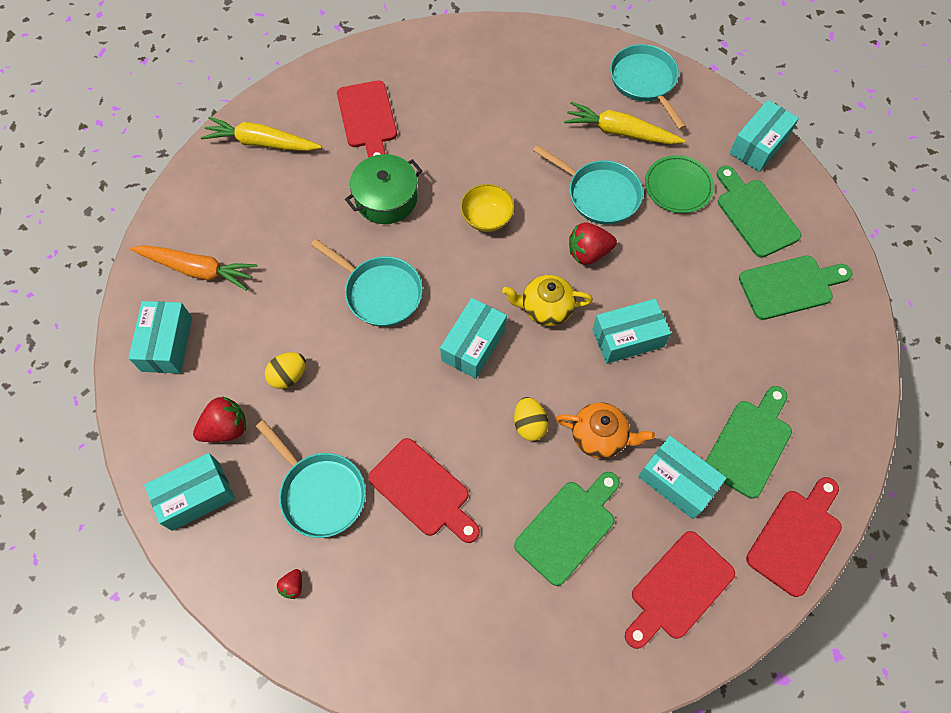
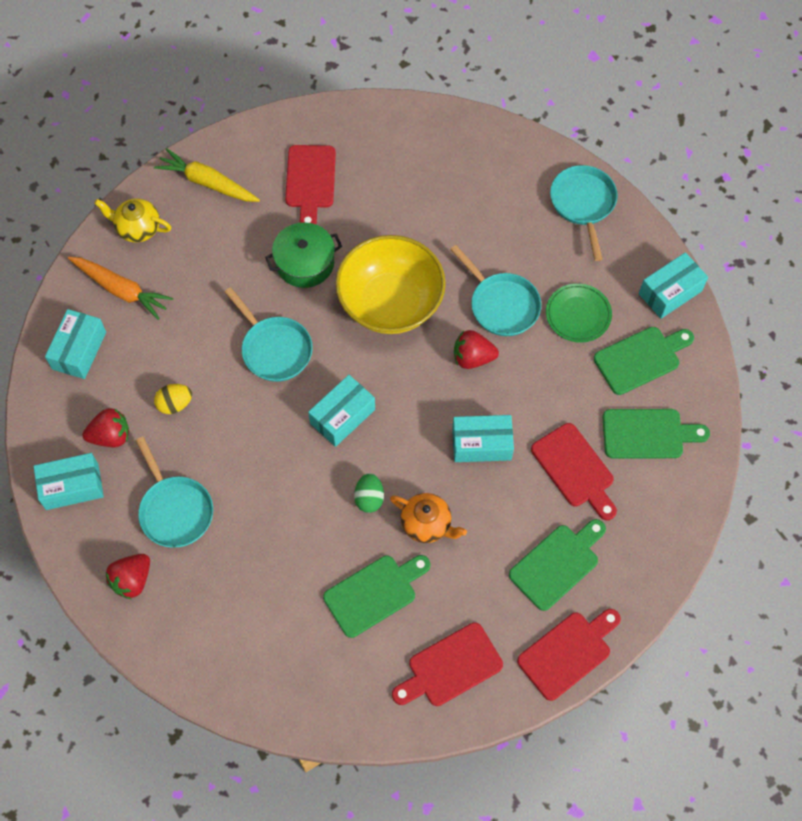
camera: 15 degrees right, 0 degrees up
(293, 586) = (132, 580): red strawberry -> red strawberry, size x1.91
(423, 490) = (261, 530): red cutting board -> red cutting board (575, 469)
(487, 218) = (390, 303): yellow bowl -> yellow bowl, size x2.14
(529, 424) = (369, 498): yellow egg -> green egg
(545, 308) = (417, 399): yellow teapot -> yellow teapot (138, 228)
(620, 132) = (542, 248): yellow carrot -> none
(677, 482) = (481, 579): turquoise box -> none
(754, 214) = (640, 358): green cutting board -> green cutting board turned 75 degrees clockwise

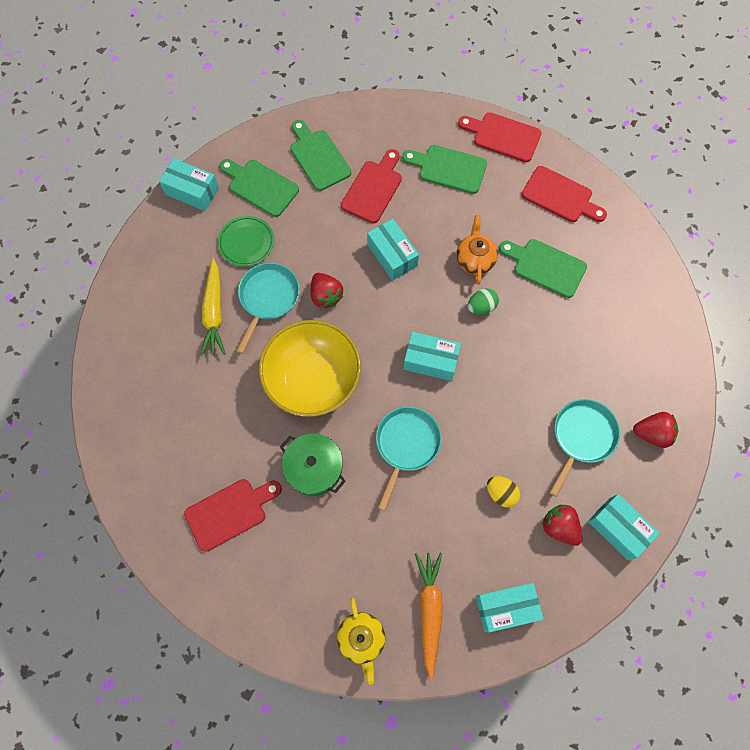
camera: 120 degrees left, 5 degrees up
(207, 183) = (279, 605): yellow carrot -> yellow carrot (214, 312)
(583, 204) = (141, 284): turquoise pan -> none

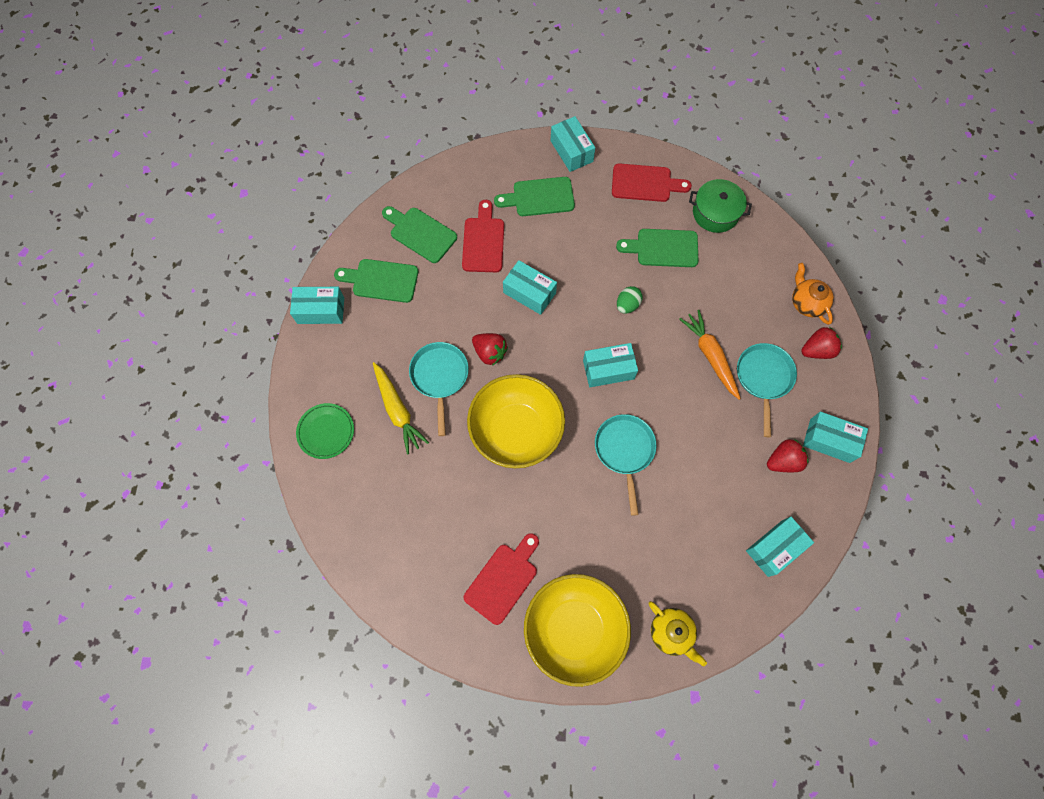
camera: 25 degrees left, 0 degrees up
(246, 242) = (394, 336): green plate -> green plate (326, 431)
(271, 590) = (574, 629): none -> yellow bowl
(314, 468) = (556, 507): green pot -> green pot (715, 213)
(429, 610) = (715, 581): orange carrot -> orange carrot (710, 356)
(475, 260) = (601, 267): orange teapot -> orange teapot (806, 303)
(501, 493) = (723, 455): yellow egg -> none
(503, 136) = (571, 151): red cutting board -> turquoise box
(559, 527) = (783, 461): red strawberry -> red strawberry turned 135 degrees clockwise

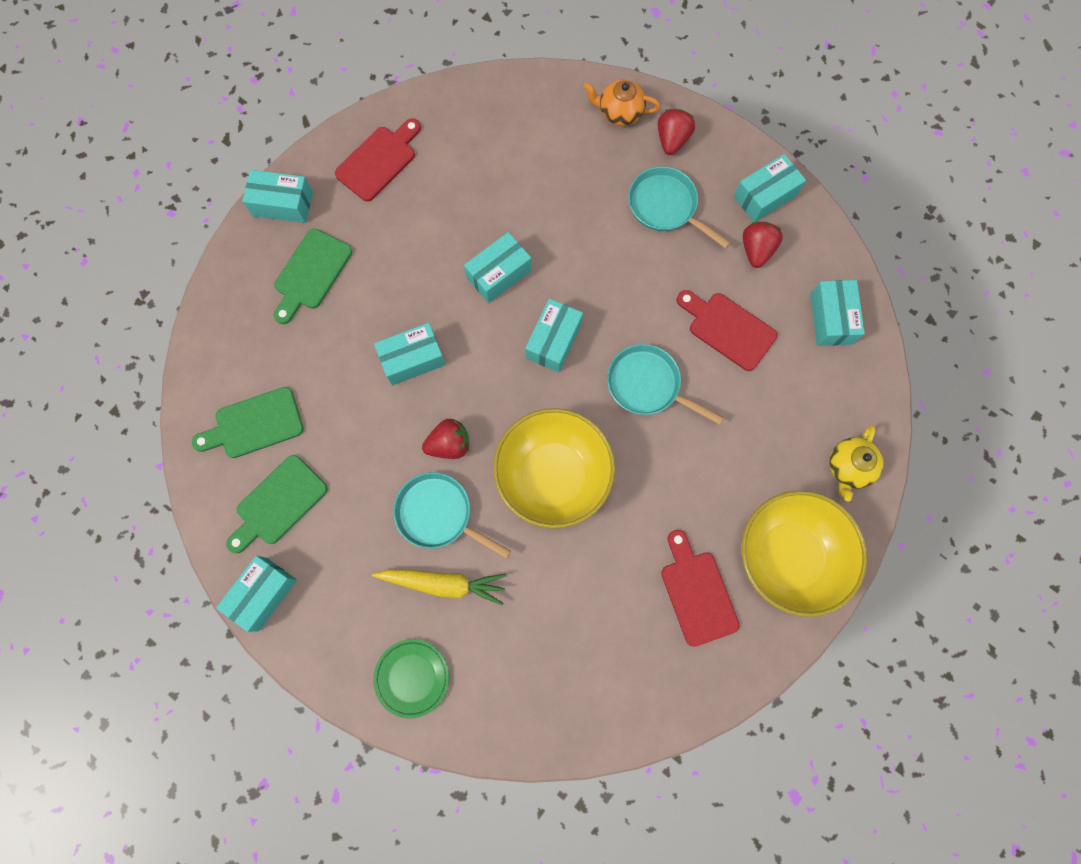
camera: 55 degrees left, 5 degrees up
(483, 241) = (317, 365): red cutting board -> red cutting board (728, 329)
(627, 305) = (499, 274): green egg -> turquoise box
(663, 248) = (464, 196): green cutting board -> none
(671, 632) = (848, 467): yellow teapot -> yellow teapot turned 120 degrees clockwise
(710, 356) = (609, 237): orange carrot -> none
(715, 213) = (464, 121): green pot -> none

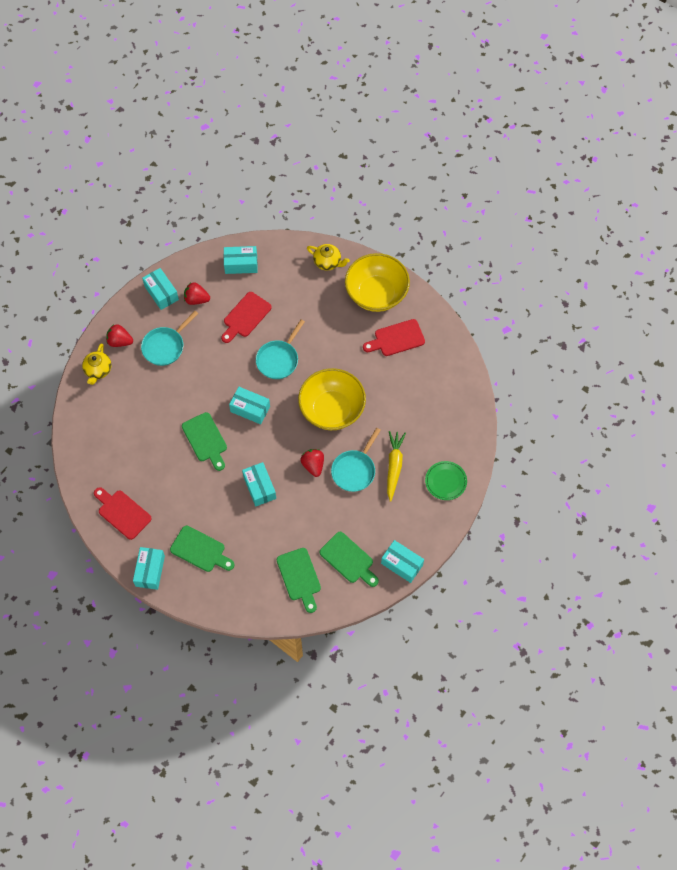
camera: 90 degrees left, 10 degrees down
(499, 274) = (205, 439): turquoise box -> green cutting board
(619, 112) = (98, 370): orange teapot -> yellow teapot

